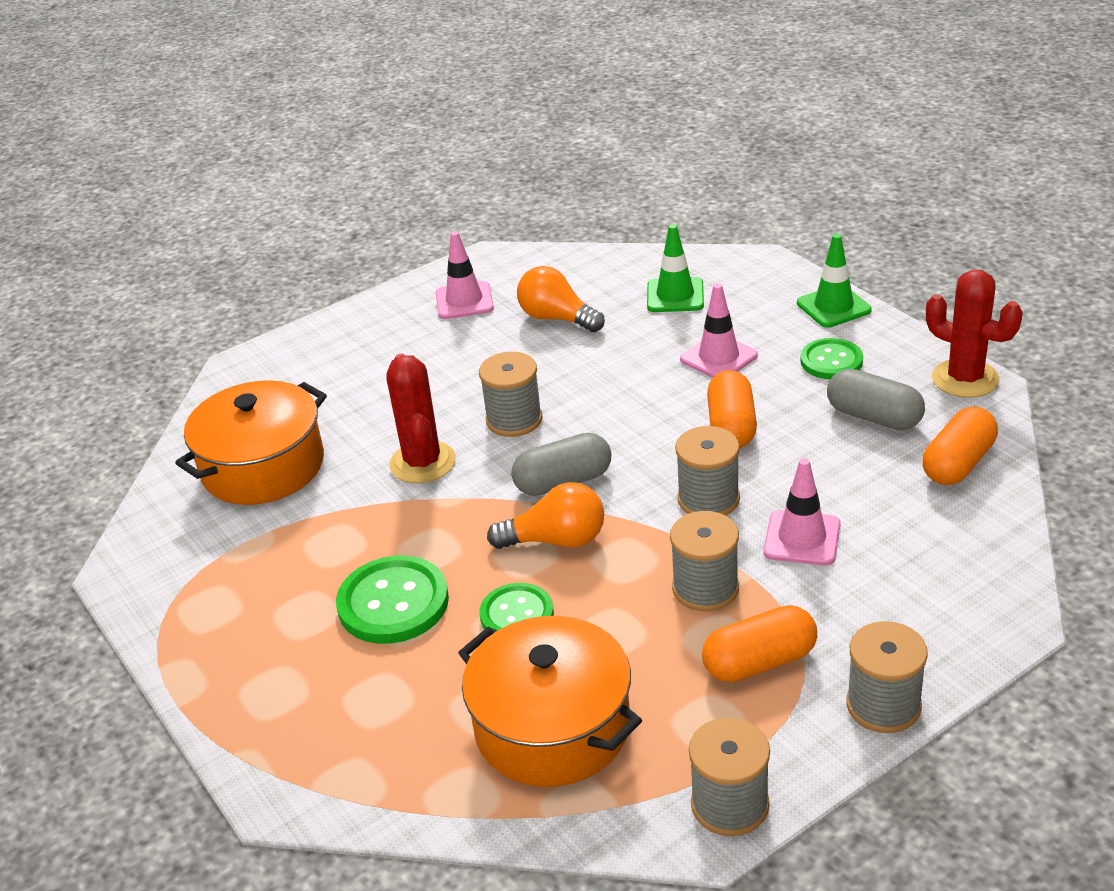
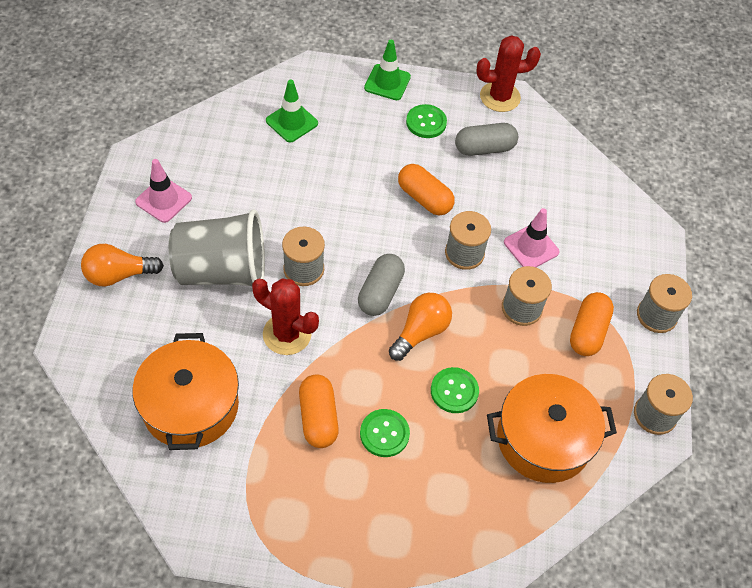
camera: 55 degrees left, 20 degrees up
(393, 603) = (384, 434): green button -> green button, size x0.65
(438, 380) = (222, 270): none -> grey cup
(557, 318) = (240, 179): orange light bulb -> orange light bulb (119, 275)
(718, 357) = (366, 154): pink traffic cone -> none
(958, 463) = (549, 154): orange capsule -> orange capsule (318, 417)

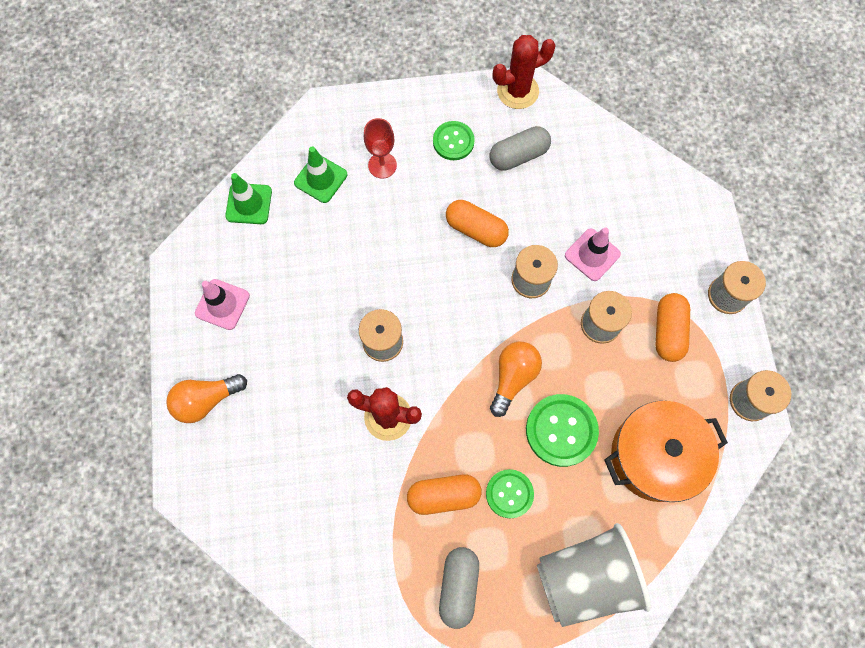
camera: 10 degrees left, 15 degrees up
(190, 406) = (321, 518): orange pot -> none
(222, 270) = (305, 366): grey cup -> grey cup (585, 577)
(318, 417) = (443, 495): orange capsule -> orange capsule turned 75 degrees counterclockwise
(353, 125) = (382, 165): none -> red goblet
(380, 292) = (463, 346): grey capsule -> grey capsule (458, 586)
(387, 82) = (402, 105): green traffic cone -> green traffic cone (249, 204)
(454, 391) = (561, 430): green button -> green button, size x1.54

